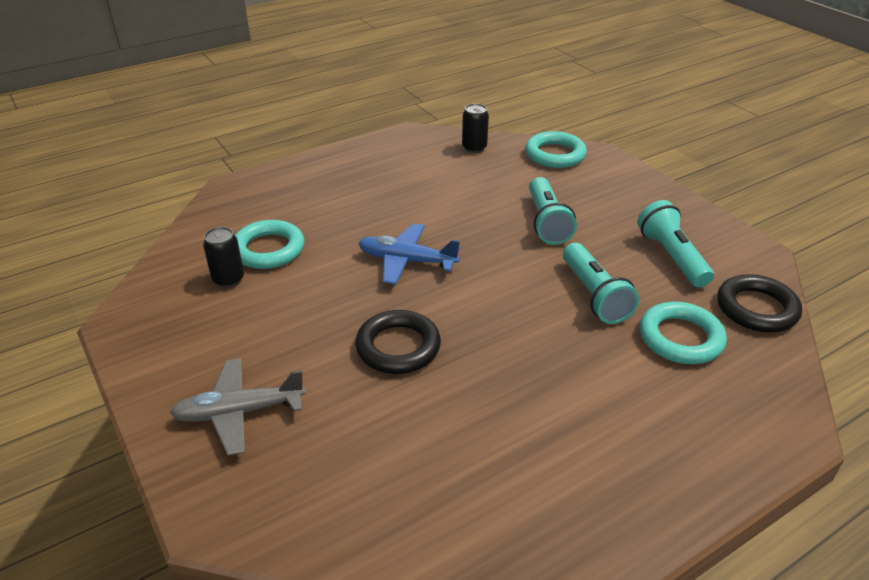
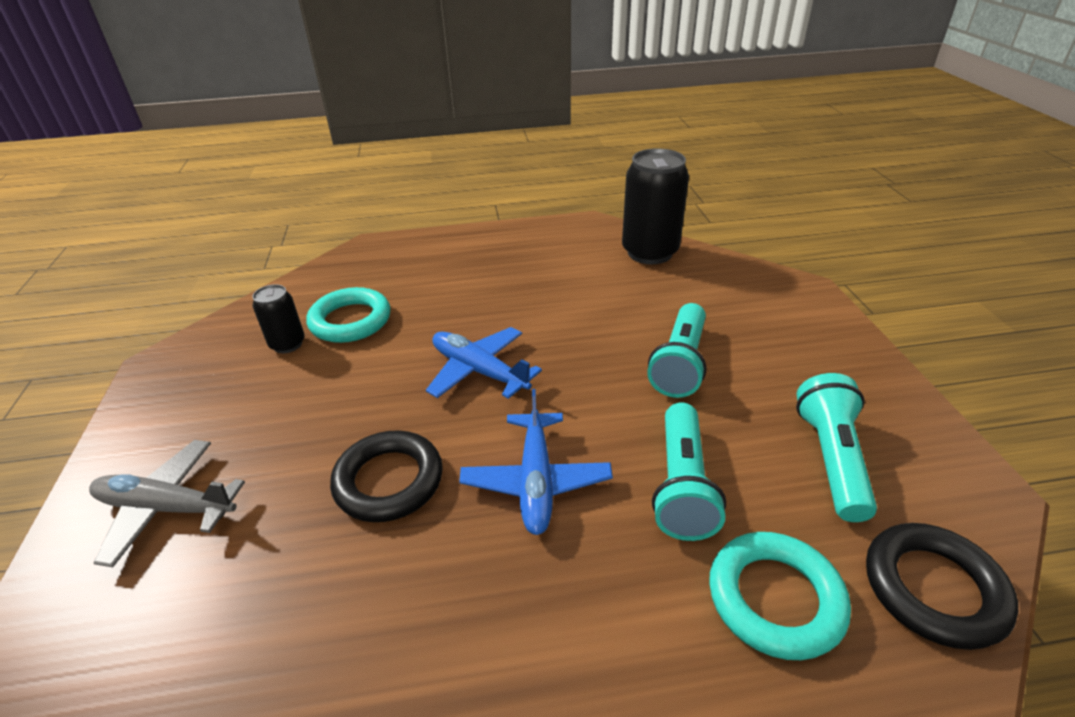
camera: 25 degrees right, 0 degrees up
(474, 148) = (650, 252): black can -> black can, size x1.87
(500, 318) = (536, 481): none -> blue plane
(555, 154) = (744, 279): turquoise ring -> none

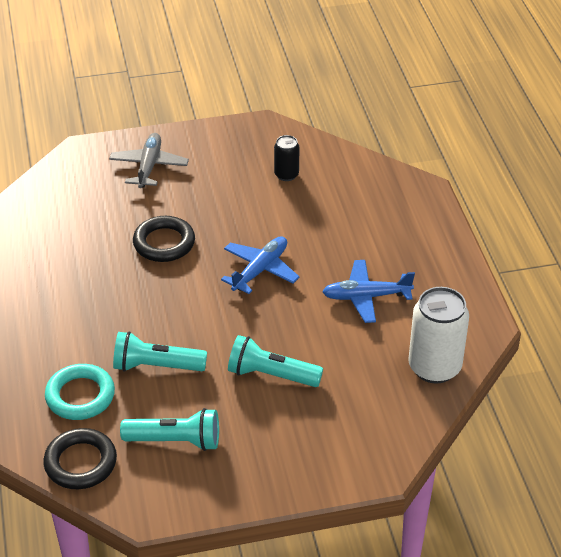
camera: 85 degrees right, 5 degrees up
(350, 321) = (315, 198): turquoise ring -> none
(536, 481) = (162, 302): blue plane -> blue plane (366, 296)
(650, 252) = (434, 367): black can -> white can

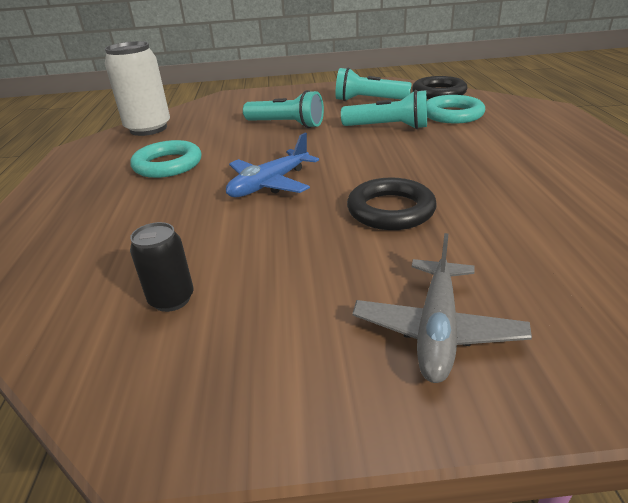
camera: 170 degrees left, 10 degrees down
(366, 296) = (168, 164): blue plane -> turquoise ring

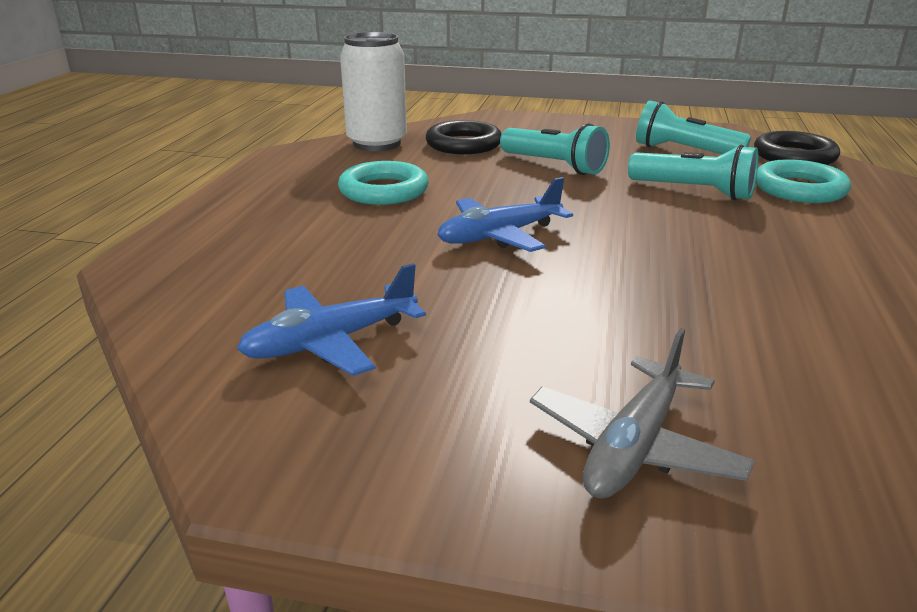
camera: 15 degrees right, 5 degrees down
(172, 299) = (330, 342): black can -> blue plane
(390, 210) = (644, 296): black ring -> black ring (463, 144)

